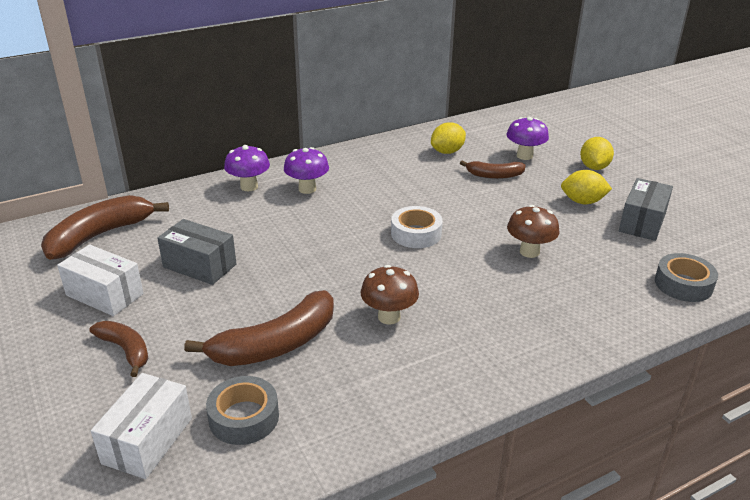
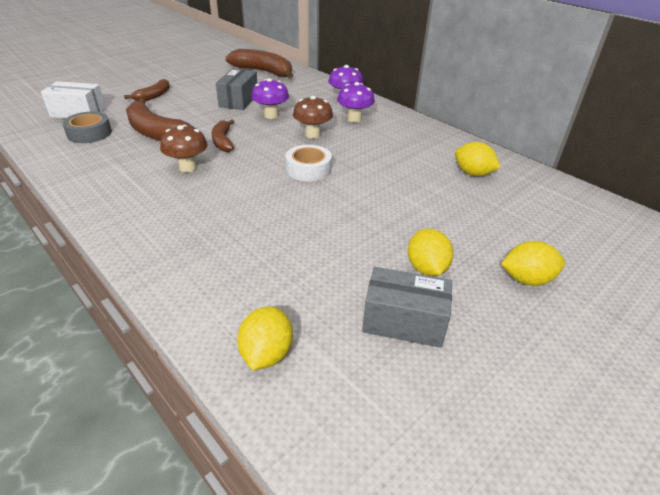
camera: 75 degrees right, 5 degrees up
(105, 294) = (204, 83): white box -> none
(494, 175) = (444, 203): brown banana -> brown banana (223, 141)
(524, 156) = (508, 222): purple mushroom -> purple mushroom (271, 115)
(529, 252) = (300, 231): brown mushroom -> brown mushroom (312, 135)
(683, 284) = (266, 353): grey tape -> yellow lemon

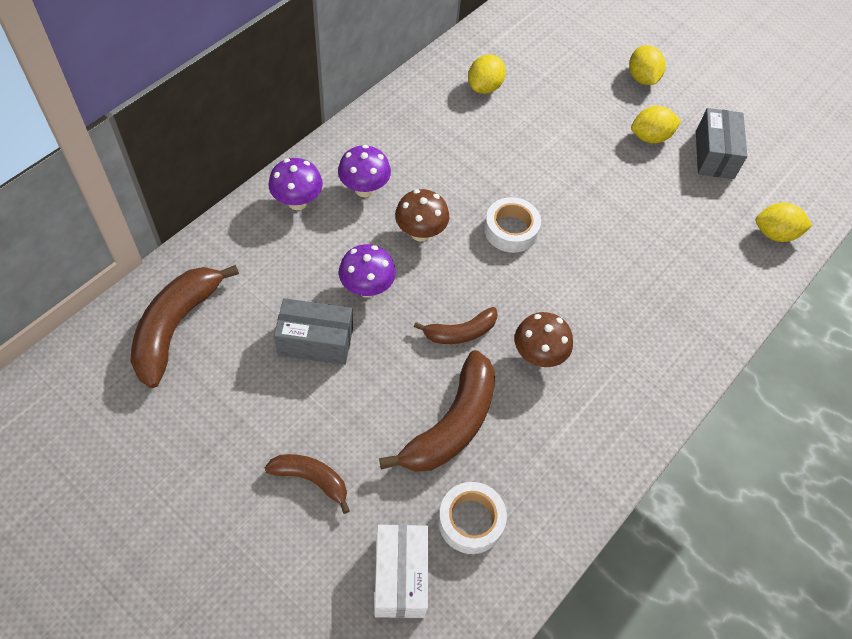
camera: 100 degrees left, 20 degrees up
(89, 133) = (470, 521): grey tape -> white tape

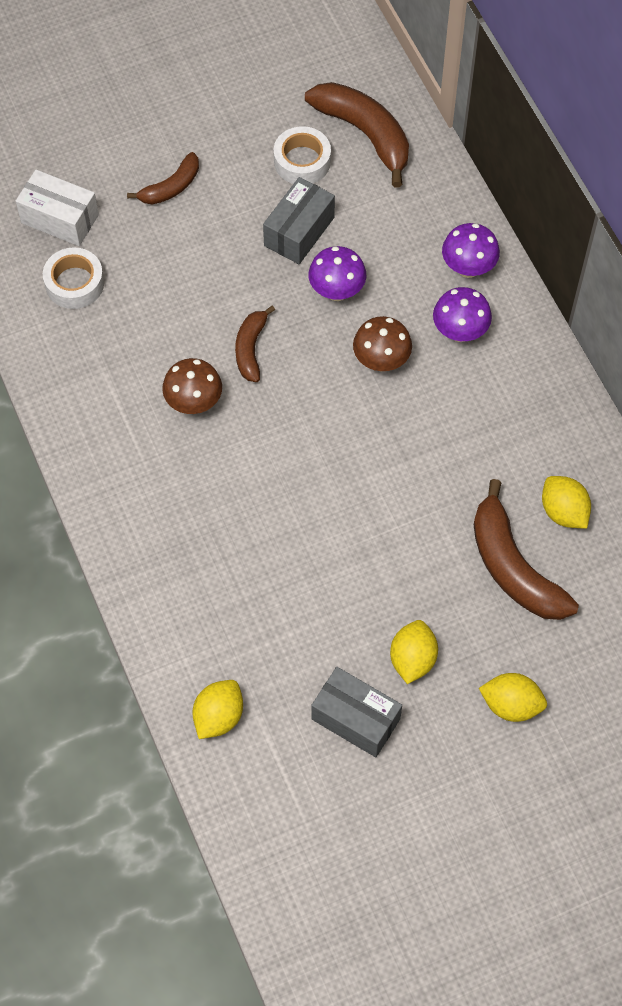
camera: 120 degrees right, 5 degrees up
(452, 424) = (164, 304): brown banana -> brown banana (513, 567)
(511, 230) = (347, 445): white tape -> white tape (302, 161)

